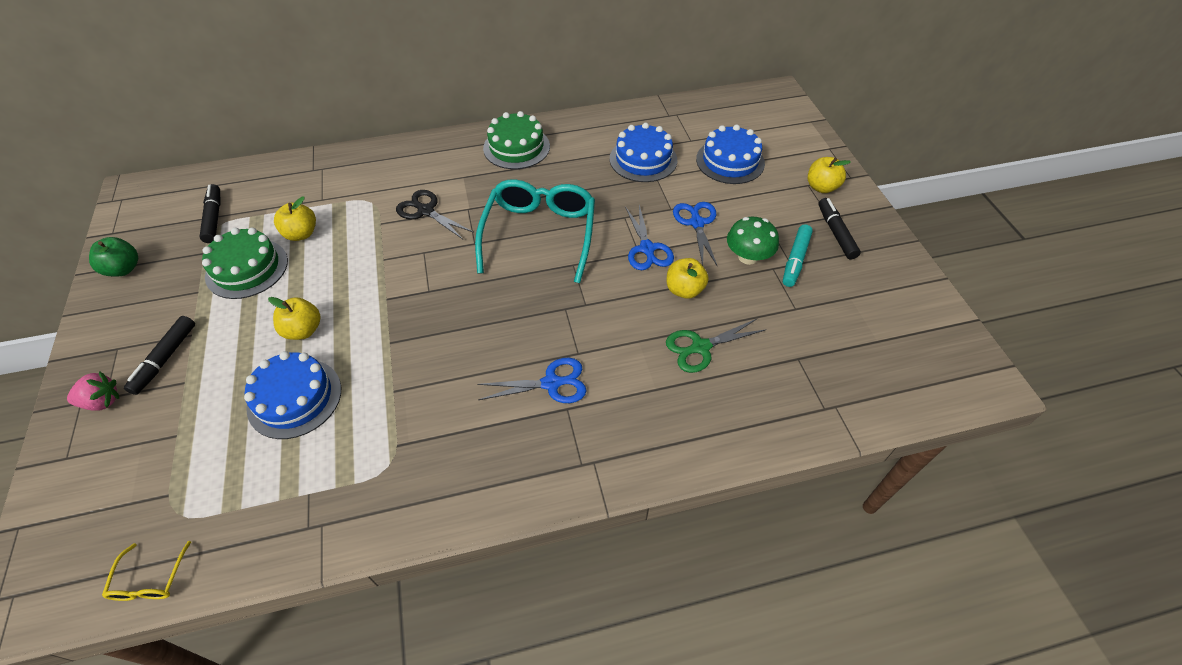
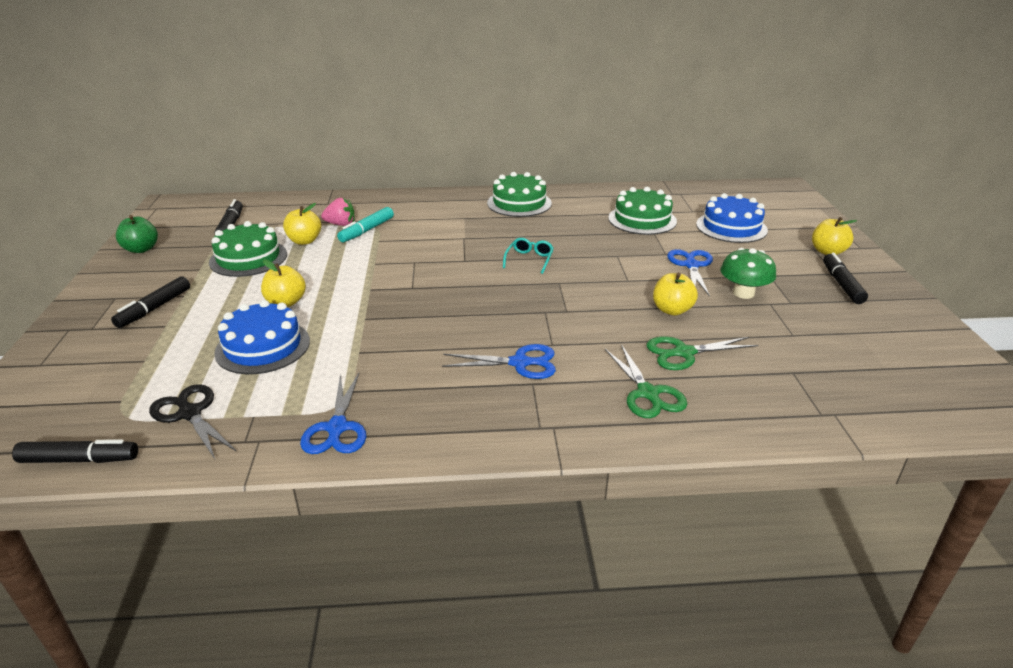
camera: 10 degrees right, 20 degrees down
(102, 401) = (88, 330): pink strawberry -> pink strawberry (341, 224)
(150, 579) = (79, 460): yellow glasses -> black marker
(425, 211) = (423, 236): black scissors -> black scissors (190, 413)
(539, 234) = (529, 260): turquoise glasses -> turquoise glasses, size x0.41
(643, 159) = (642, 219): blue cake -> green cake
(647, 249) = (637, 278): blue scissors -> blue scissors (337, 428)
(673, 406) = (648, 394): none -> green scissors
(795, 260) = (795, 300): turquoise marker -> turquoise marker (366, 230)

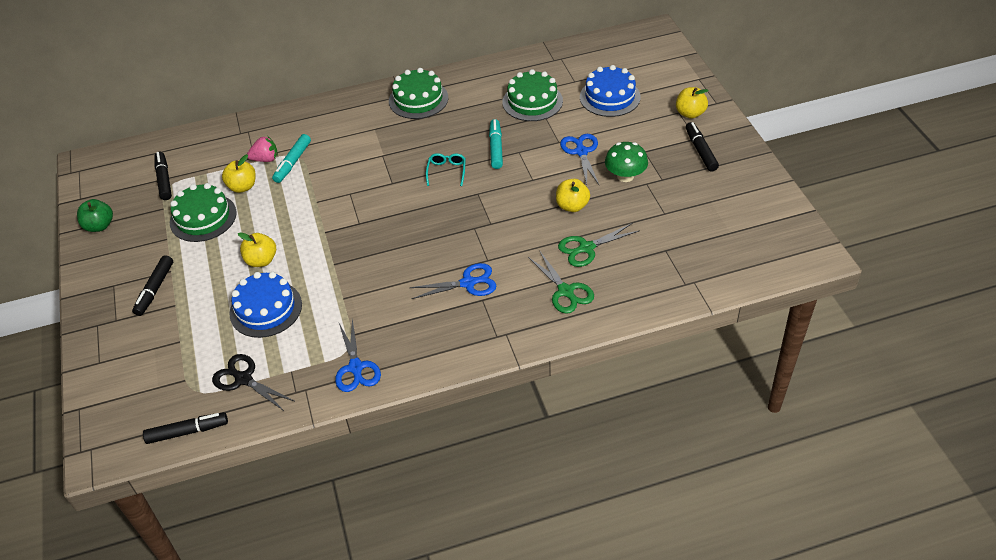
camera: 10 degrees left, 15 degrees up
(591, 249) = (496, 148): none -> turquoise marker

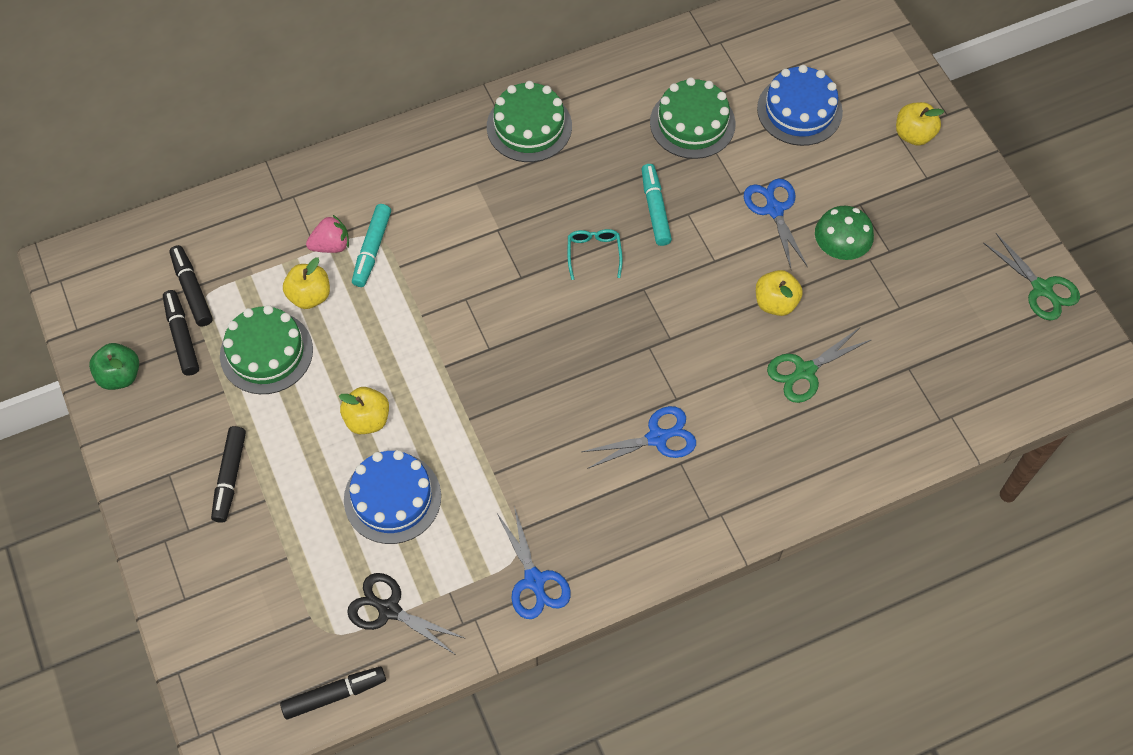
camera: 10 degrees left, 15 degrees up
(566, 291) = (788, 442): green scissors -> green scissors (1042, 289)
(700, 151) = (935, 199): black marker -> black marker (182, 336)

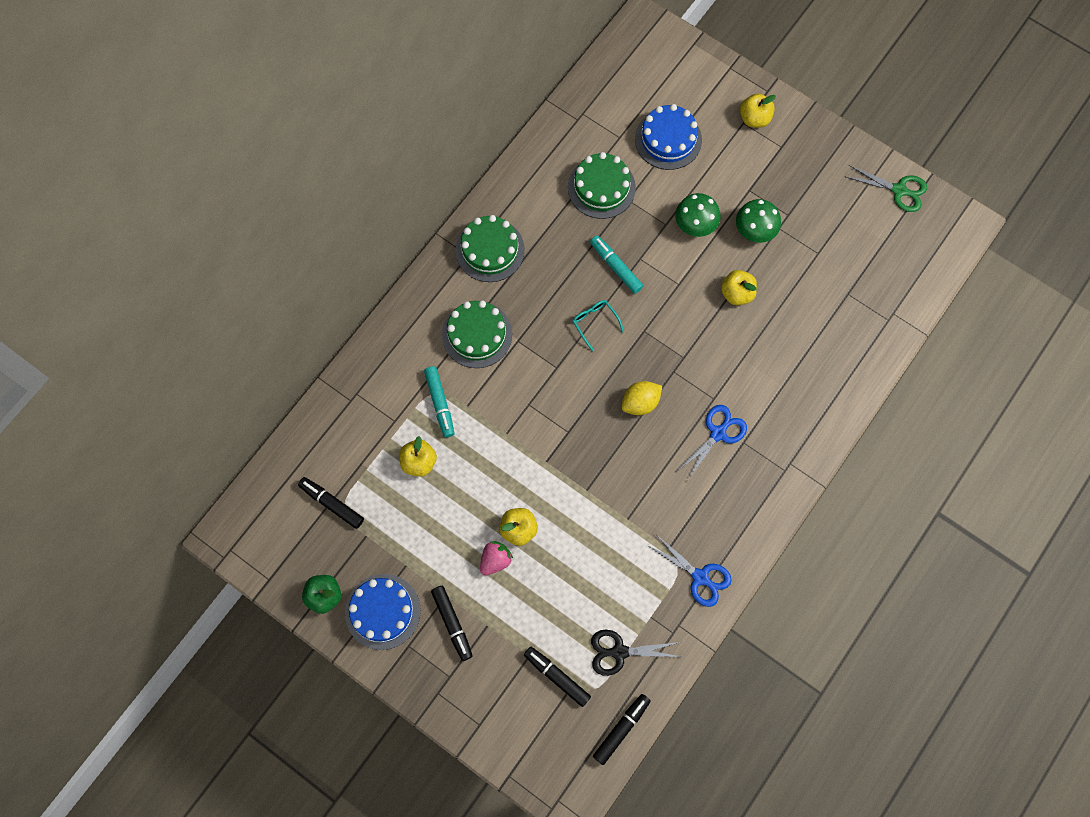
camera: 30 degrees left, 10 degrees up
(182, 336) = (348, 542): black marker -> black marker (556, 676)
(266, 352) = (416, 520): green cake -> green cake (477, 334)
(331, 245) = (409, 416): pink strawberry -> pink strawberry (495, 560)
(392, 498) = (571, 574): blue cake -> blue cake (382, 611)
(589, 360) = (640, 402): none -> yellow lemon
(774, 209) = (695, 224): blue scissors -> green mushroom
(804, 371) = (784, 333): green scissors -> none

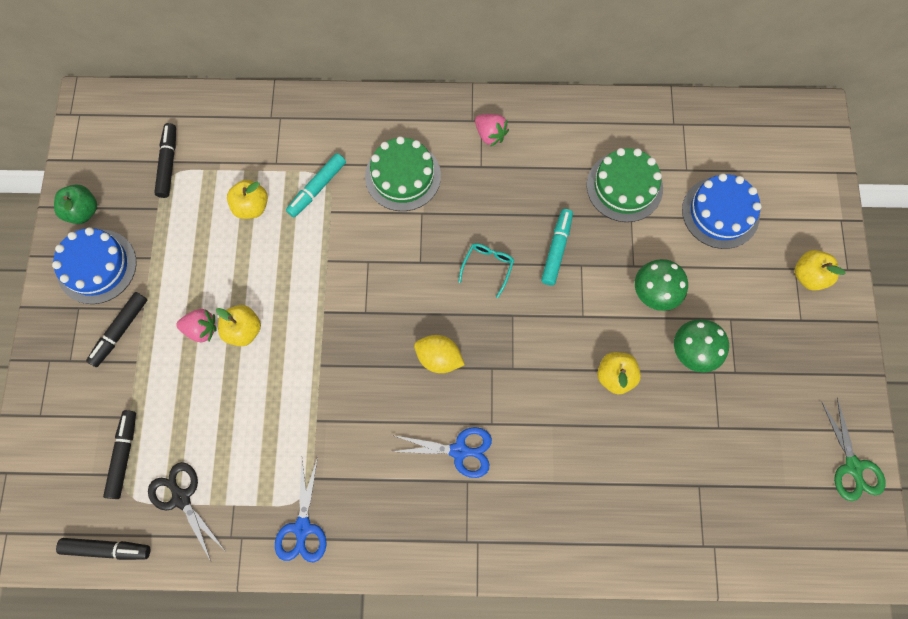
camera: 55 degrees right, 0 degrees up
(490, 250) = (490, 134): green cake -> pink strawberry

